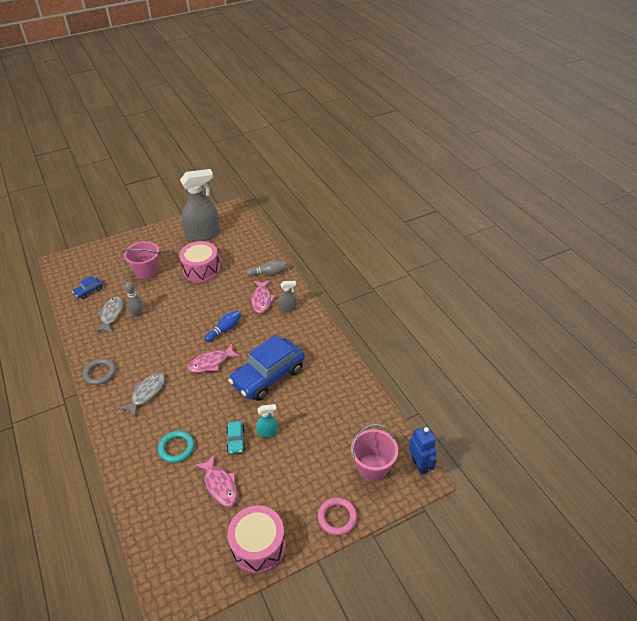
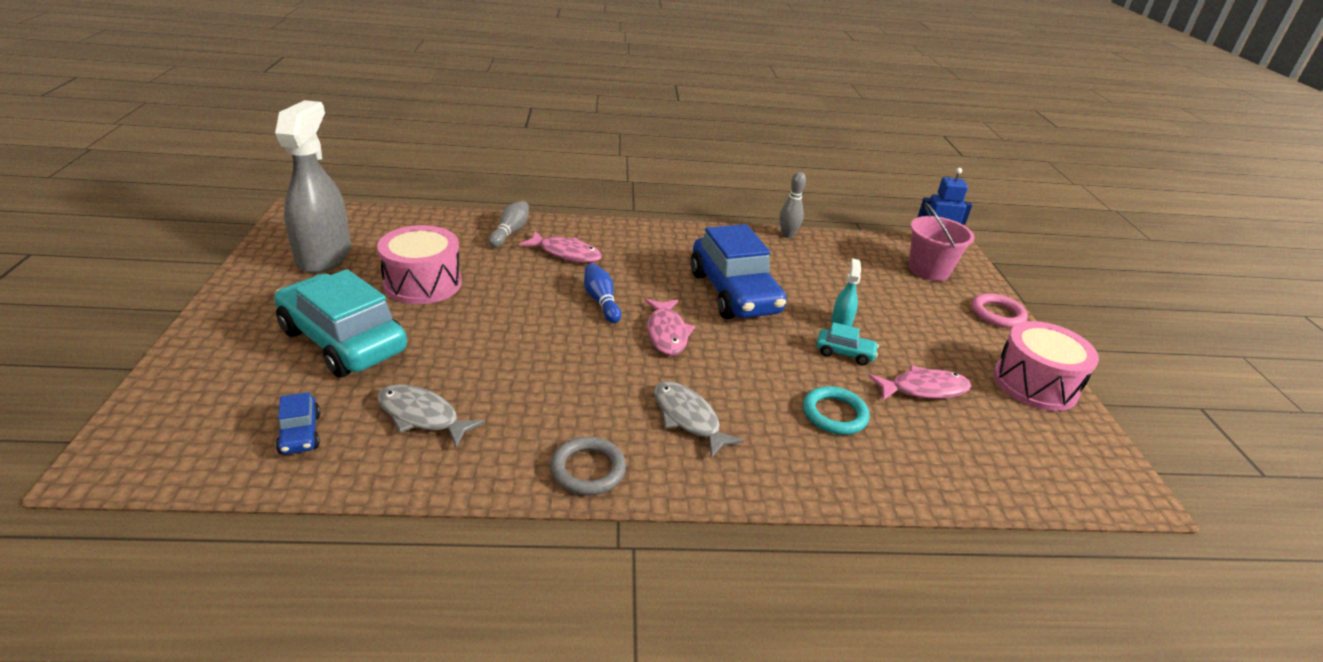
camera: 70 degrees left, 10 degrees down
(138, 313) = (459, 380): grey bowling pin -> grey bowling pin (787, 235)
(147, 271) = (343, 341): pink bucket -> turquoise car
(288, 308) = (607, 240): grey spray bottle -> none

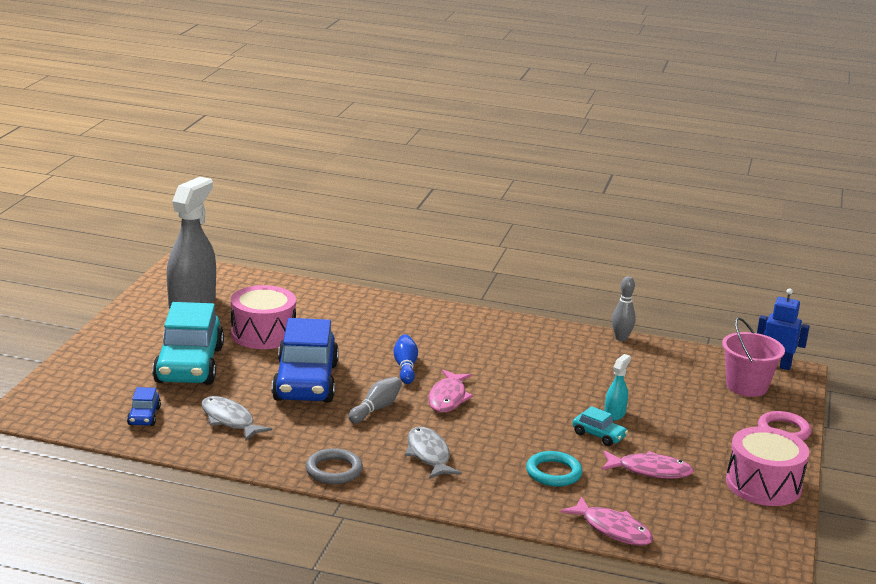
camera: 20 degrees right, 10 degrees down
(343, 341) = (189, 365): turquoise car -> turquoise car turned 150 degrees counterclockwise
(510, 232) = (354, 304): grey bowling pin -> grey bowling pin (376, 409)
(566, 253) = (395, 327): pink fish -> pink fish (612, 529)
(734, 293) = (530, 378): blue car -> blue car (305, 382)

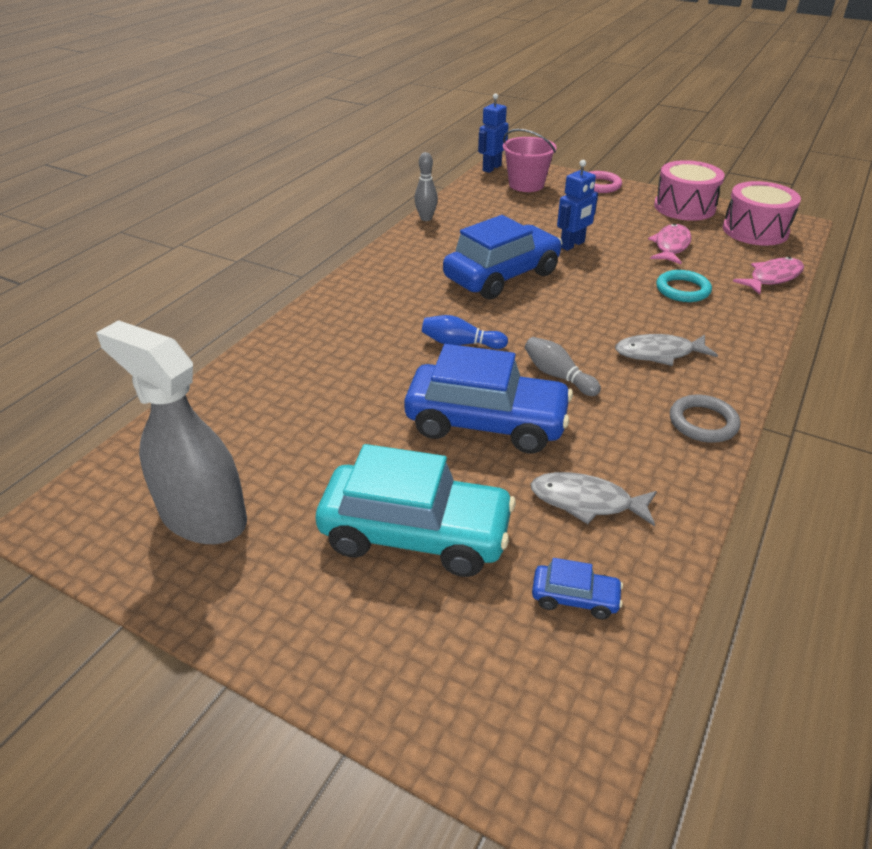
camera: 75 degrees left, 15 degrees up
(229, 420) = (586, 502): grey fish -> grey fish turned 45 degrees clockwise
(263, 334) = (337, 448): pink drum -> pink drum (755, 230)
(448, 398) = (535, 325): pink fish -> none
(527, 380) = (502, 276): none -> blue car
(598, 435) = (612, 258): turquoise car -> none
(614, 414) = (572, 245): turquoise spray bottle -> blue robot

